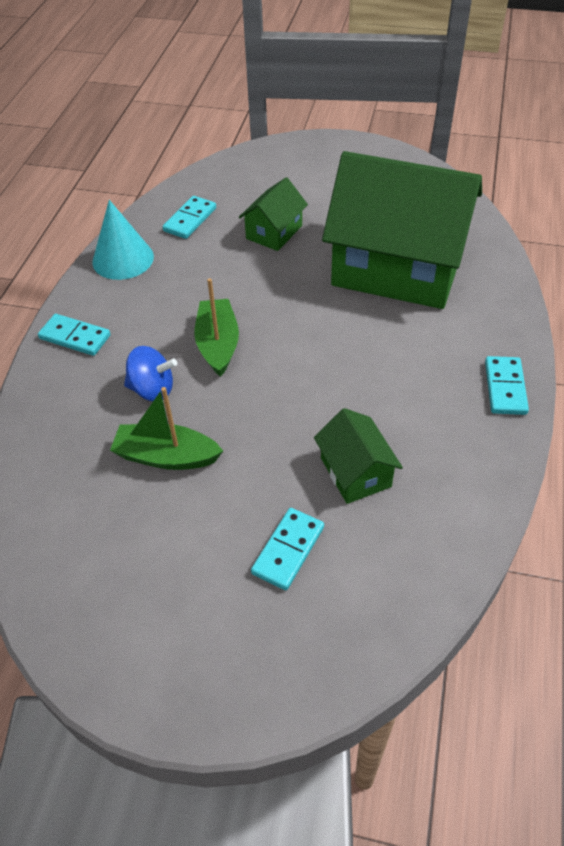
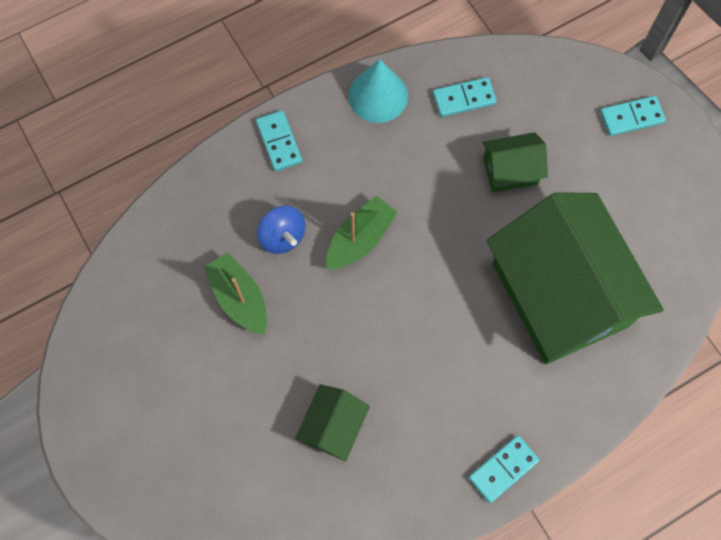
camera: 45 degrees right, 20 degrees up
(288, 550) = (238, 436): turquoise domino -> turquoise domino (631, 117)

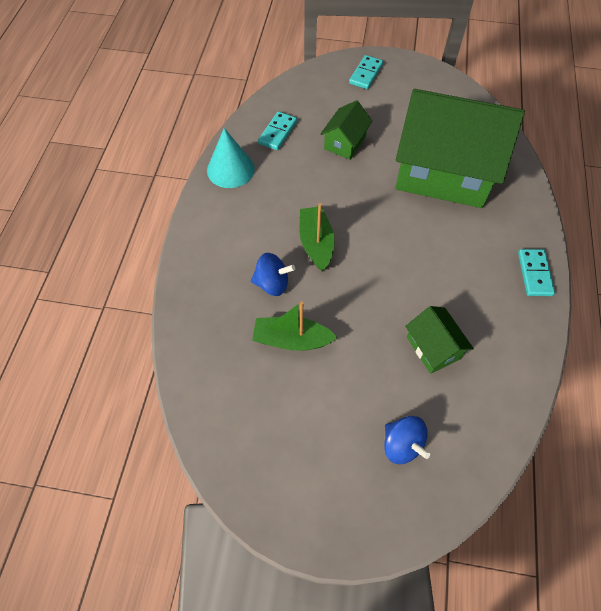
camera: 50 degrees left, 10 degrees down
(213, 464) = (402, 445): none -> blue spinning top
(279, 142) = (205, 240): turquoise domino -> none

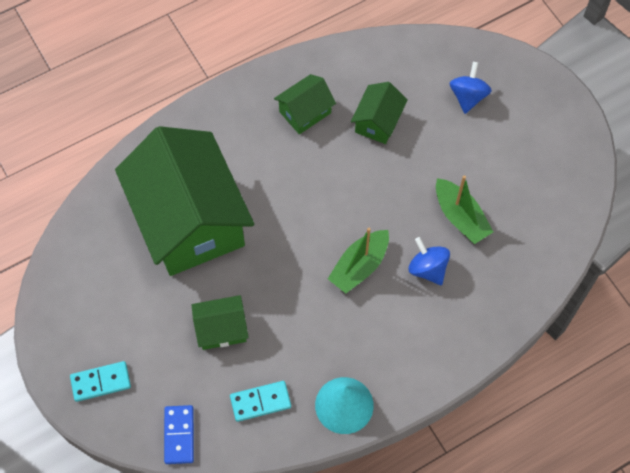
camera: 130 degrees left, 5 degrees up
(297, 88) = (179, 435): none -> blue domino
(485, 301) = (305, 112): none -> green house
(534, 274) = (247, 93): turquoise domino -> none

